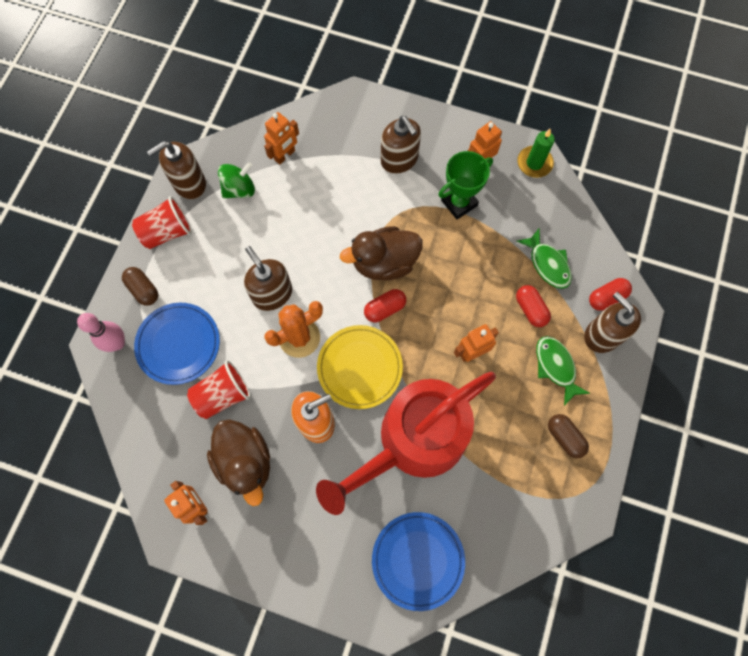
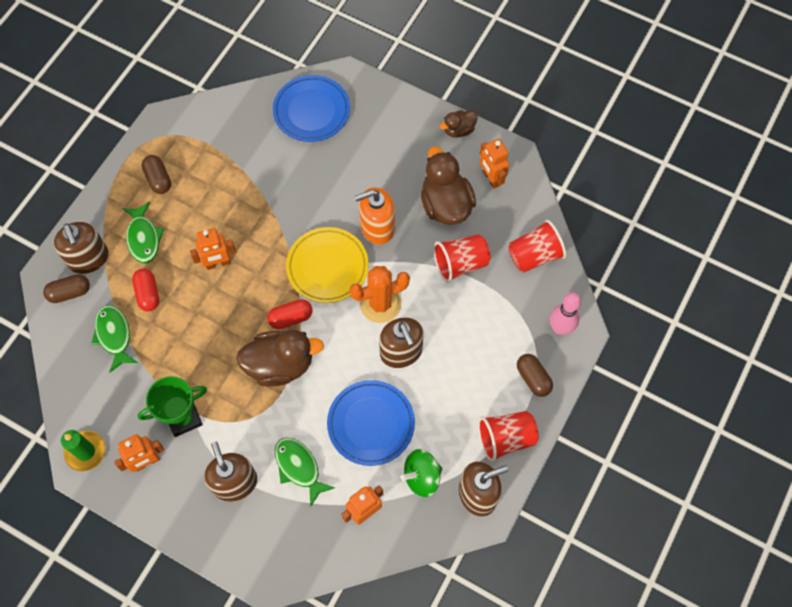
camera: 170 degrees left, 5 degrees down
(145, 418) = (534, 255): none -> red cup
(178, 344) = (499, 317): blue plate -> blue plate (371, 424)
(239, 565) = (458, 130): none -> brown duck
(347, 180) = (299, 467): none -> green fish
(413, 441) = (293, 197): red watering can -> none
(606, 297) = (70, 293): red capsule -> brown capsule

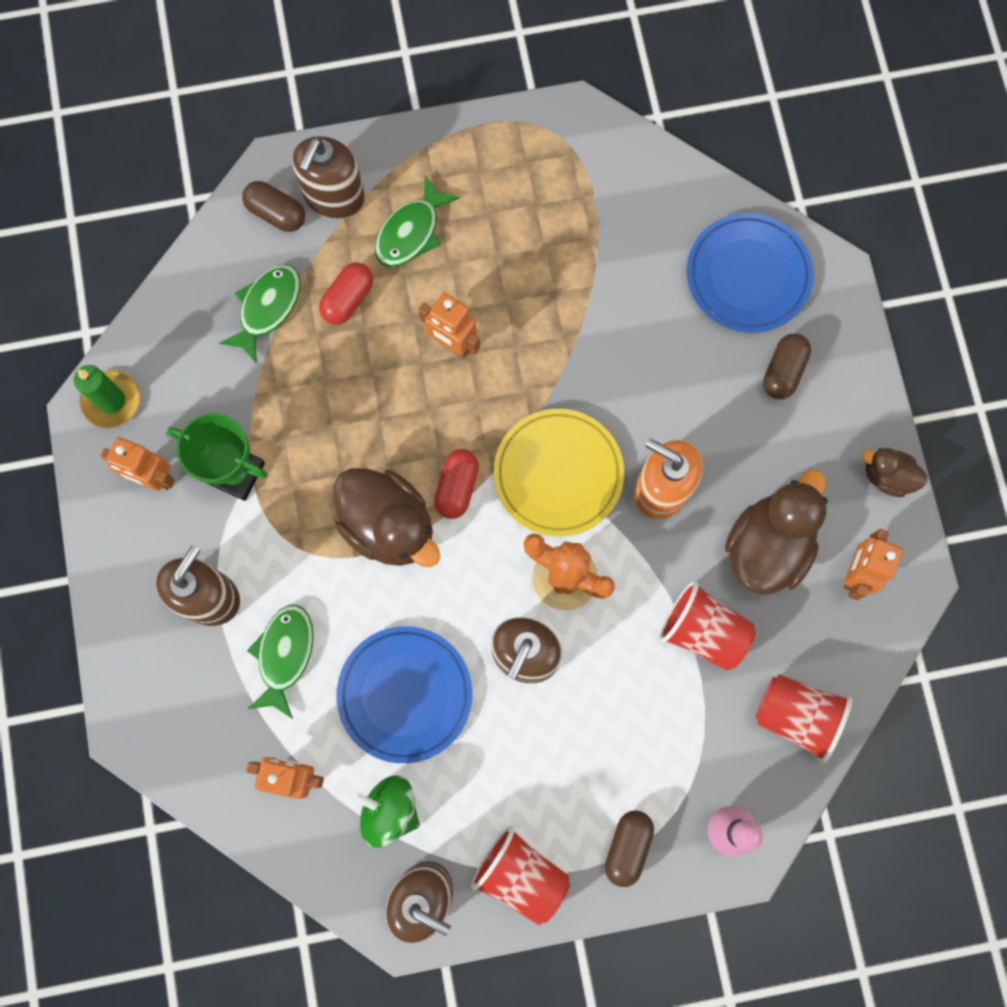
camera: 50 degrees right, 10 degrees up
(158, 179) = (498, 181): brown capsule -> brown capsule (783, 371)
(291, 318) = (457, 487): red capsule -> red capsule turned 75 degrees clockwise

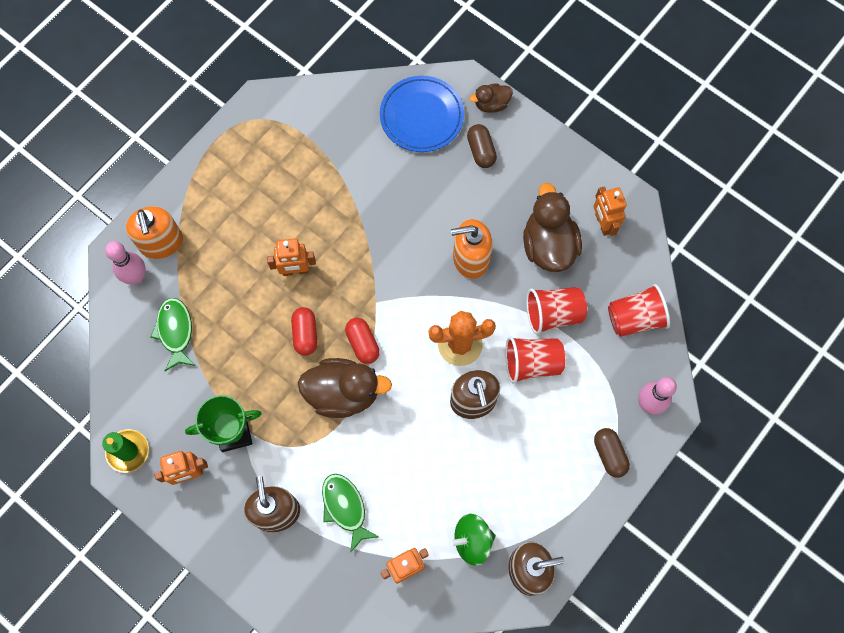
camera: 40 degrees left, 5 degrees down
(276, 213) = (136, 277): brown capsule -> pink bowling pin
(334, 196) = (161, 243): brown soap dispenser -> orange soap dispenser
(348, 299) = (217, 292): red capsule -> red capsule (305, 334)
(405, 694) = (428, 474): blue plate -> none
(411, 232) = (222, 229): green fish -> none
(521, 874) = (568, 515): red cup -> red cup (532, 363)
(558, 474) = (410, 294): yellow plate -> none
(887, 476) = (577, 163): brown duck -> brown duck (491, 104)

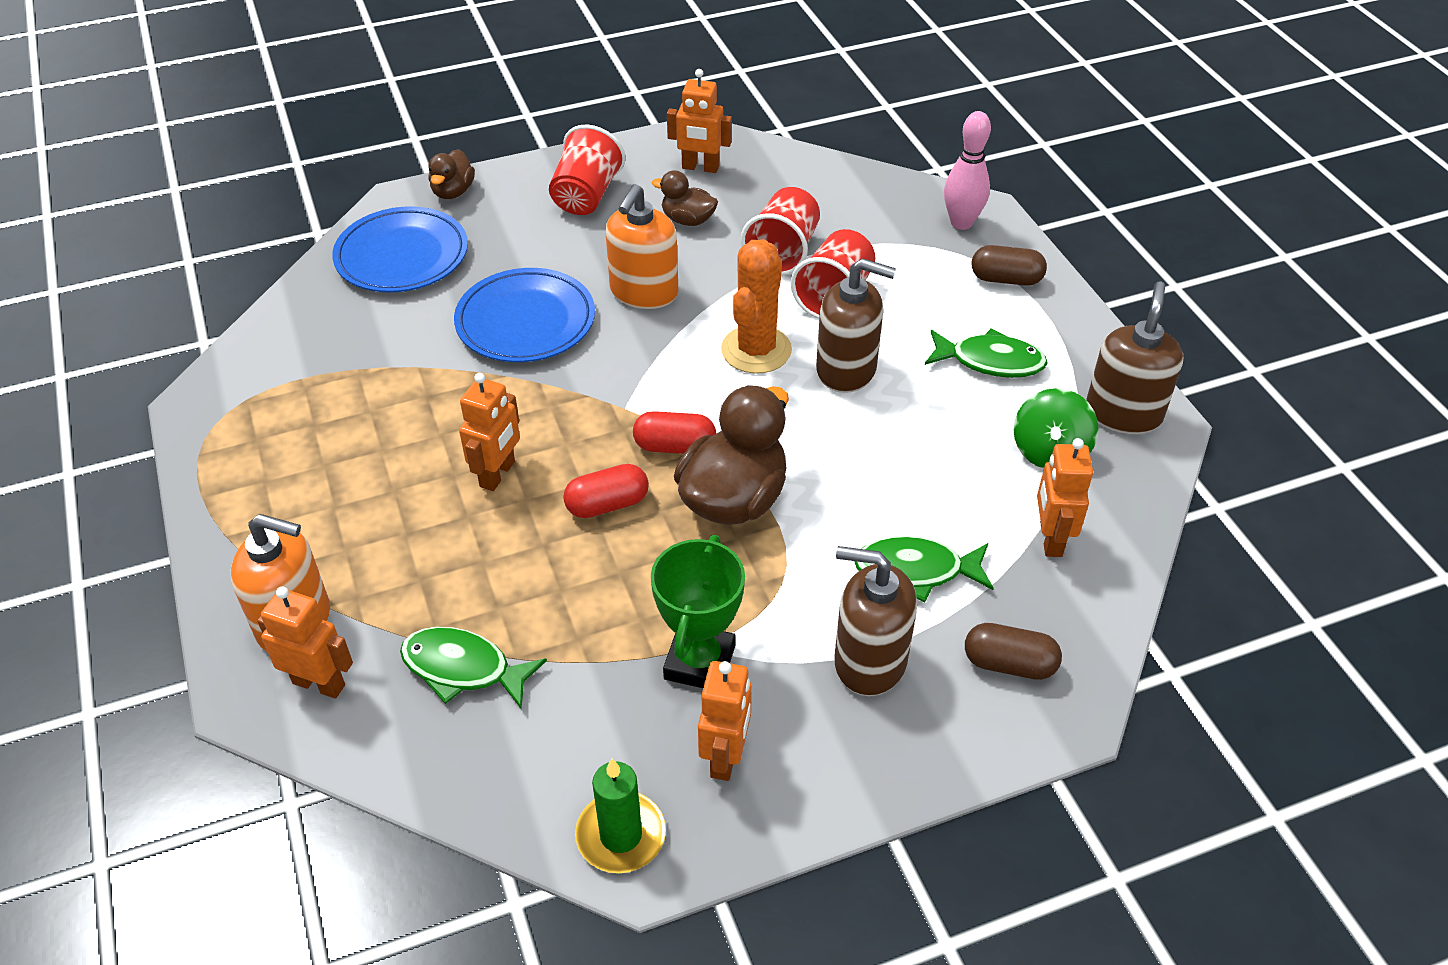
camera: 60 degrees left, 25 degrees down
(136, 277) = (319, 683): pink bowling pin -> orange robot
(305, 334) = (607, 504): red capsule -> red capsule turned 45 degrees counterclockwise
(410, 213) = (525, 321): none -> blue plate
(481, 151) = (506, 225): brown capsule -> brown capsule (1009, 664)
(528, 477) = (990, 361): none -> green fish
(548, 245) = (688, 220): brown duck -> brown duck, size x0.53
(635, 318) = (843, 191): red cup -> red cup (586, 196)

